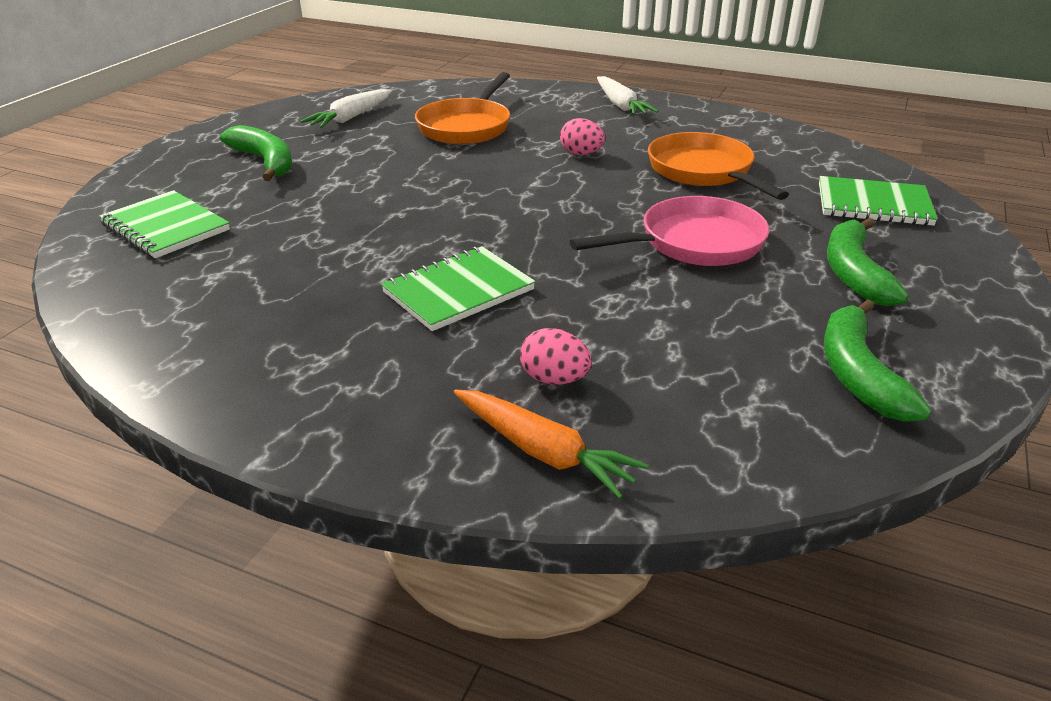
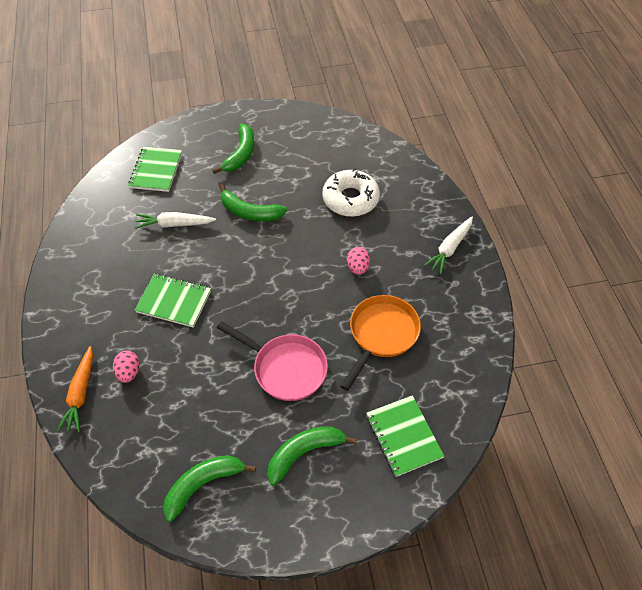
camera: 55 degrees right, 20 degrees up
(351, 117) = (319, 147): white carrot -> white carrot (174, 224)
(381, 186) = (250, 212): none -> green banana
(466, 126) = (350, 199): orange pan -> white donut

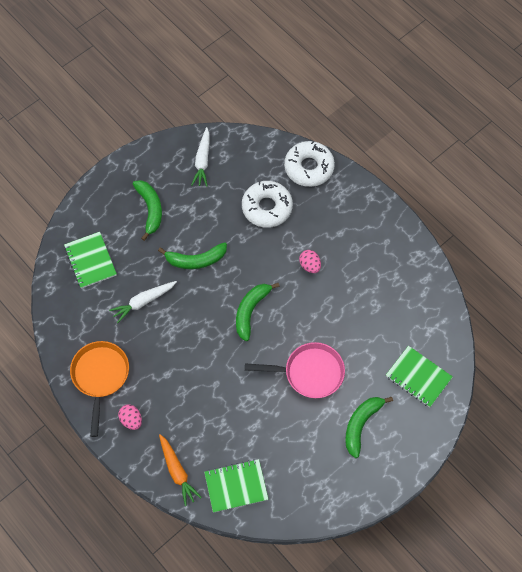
camera: 30 degrees left, 10 degrees up
(129, 372) = (200, 437): pink egg -> pink egg (131, 420)
(174, 301) = (192, 366): green notebook -> green notebook (236, 486)
(203, 485) = (309, 483): green banana -> green banana (251, 311)
(381, 335) = (359, 311): orange pan -> orange pan (100, 377)
(416, 184) = (309, 168): none -> white donut
(450, 248) = (367, 213): white carrot -> white carrot (202, 161)

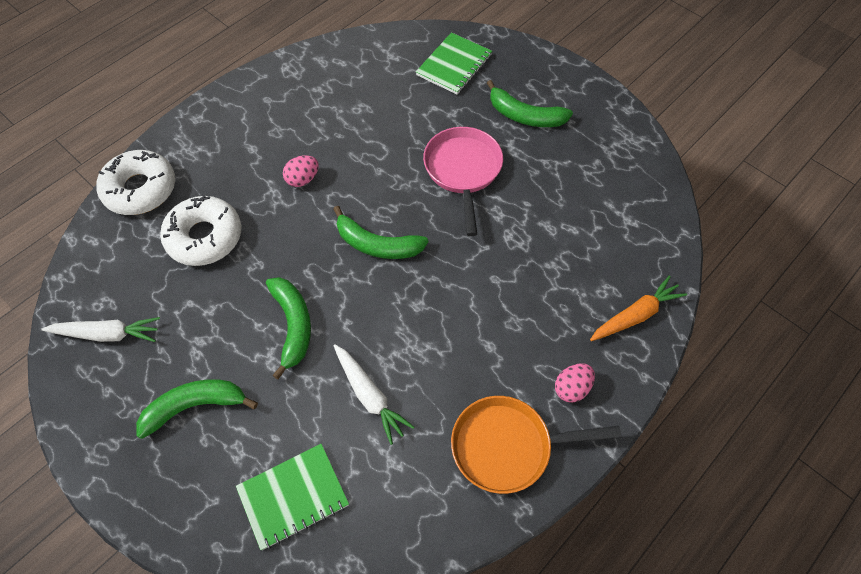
camera: 95 degrees left, 5 degrees down
(236, 486) = (637, 242): green notebook -> none

